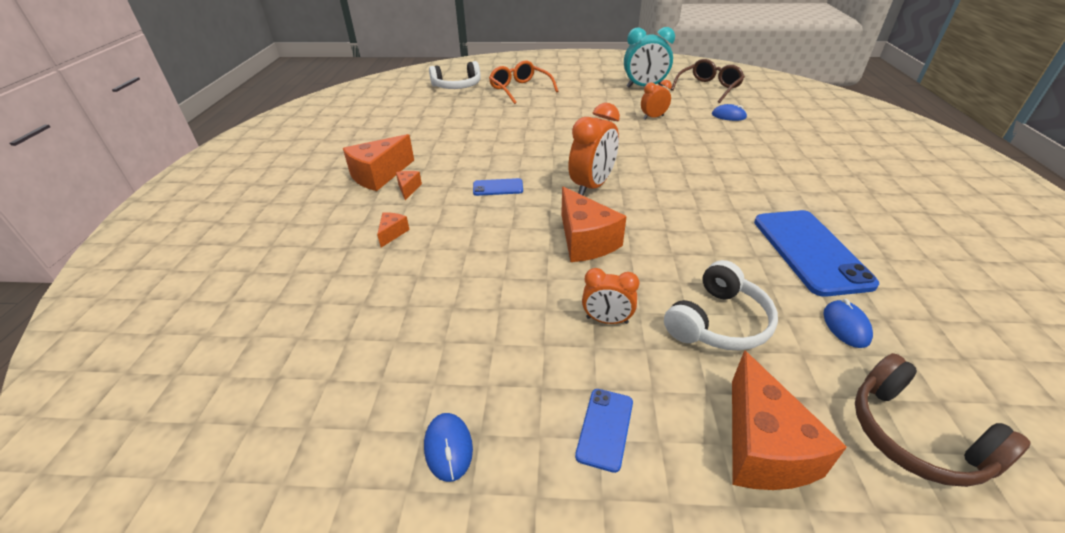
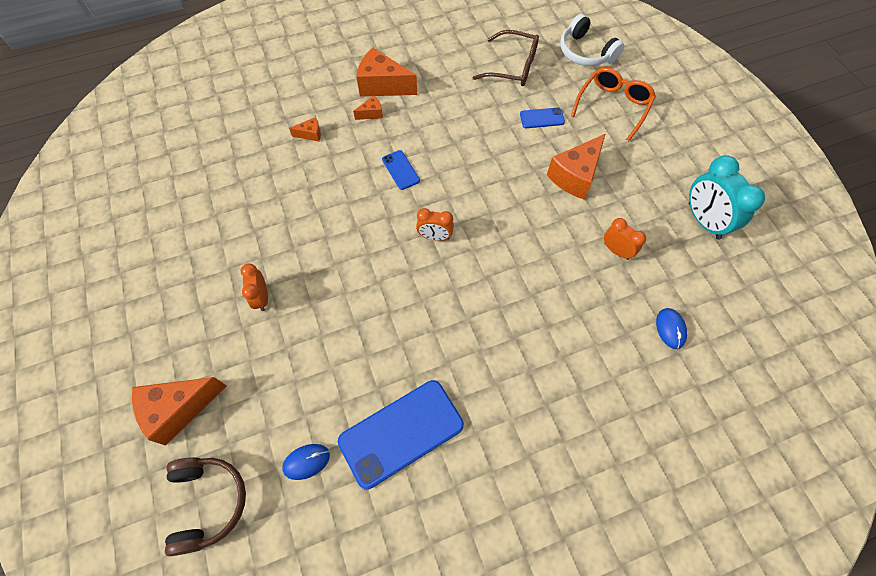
camera: 65 degrees right, 25 degrees up
(448, 448) = (142, 251): blue mouse -> none
(585, 241) = (349, 257): orange cheese -> orange cheese (575, 176)
(592, 186) = (435, 237): orange clock -> orange clock, size x0.58
(605, 428) = (172, 322): blue phone -> blue phone (542, 118)
(708, 88) = (750, 293): brown glasses -> brown glasses (513, 67)
(718, 322) = (282, 369): white headphones -> none
(914, 436) = (208, 502): brown headphones -> brown headphones turned 135 degrees clockwise

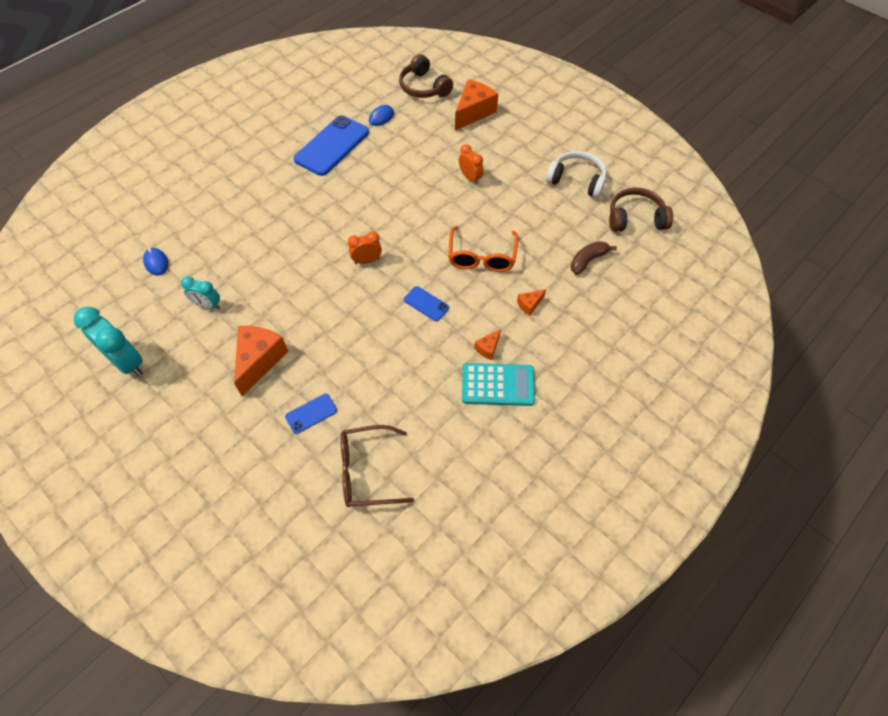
camera: 155 degrees right, 5 degrees down
(141, 175) = (635, 218): none -> brown headphones
(226, 152) = (588, 260): none -> brown banana
(382, 85) = (498, 385): orange cheese -> turquoise calculator
(585, 52) = (284, 535): white headphones -> white headphones (577, 180)
(613, 106) = (234, 463): orange glasses -> orange glasses (482, 257)
(616, 251) = (208, 305): orange clock -> turquoise clock

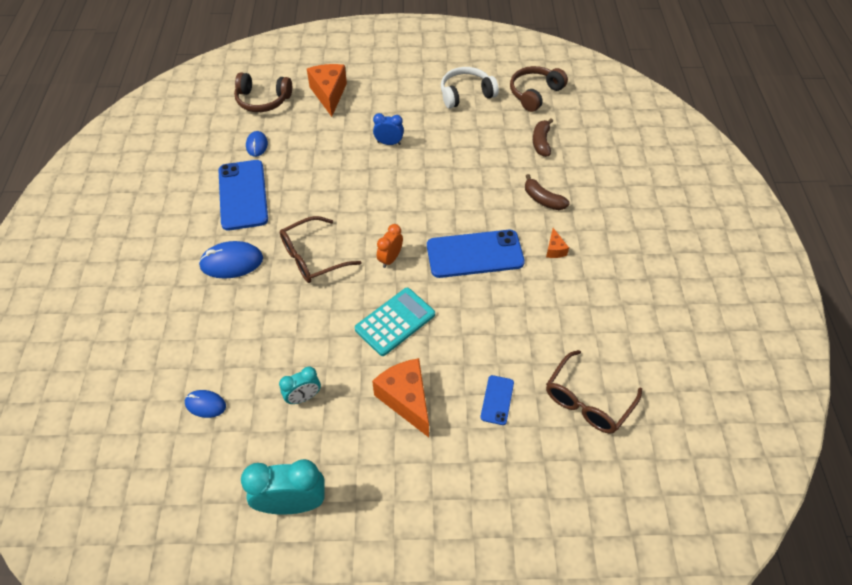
camera: 45 degrees left, 5 degrees down
(272, 186) = (231, 262): none -> blue mouse
(321, 220) = (312, 257): none -> brown glasses
(426, 304) = (475, 254): blue phone -> blue phone, size x2.09
(470, 178) = (389, 143): orange clock -> blue clock
(482, 257) = (470, 192): orange glasses -> none
(498, 385) = (592, 268): turquoise calculator -> turquoise calculator (395, 322)
(529, 305) = (543, 199): orange cheese -> brown banana

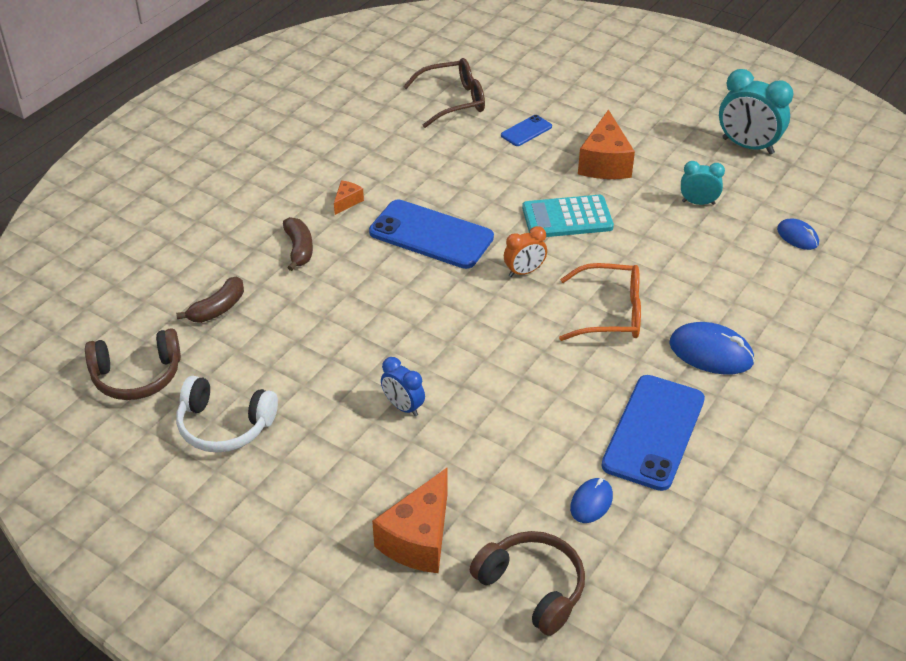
camera: 145 degrees left, 10 degrees down
(312, 257) = (611, 313): brown glasses -> orange glasses

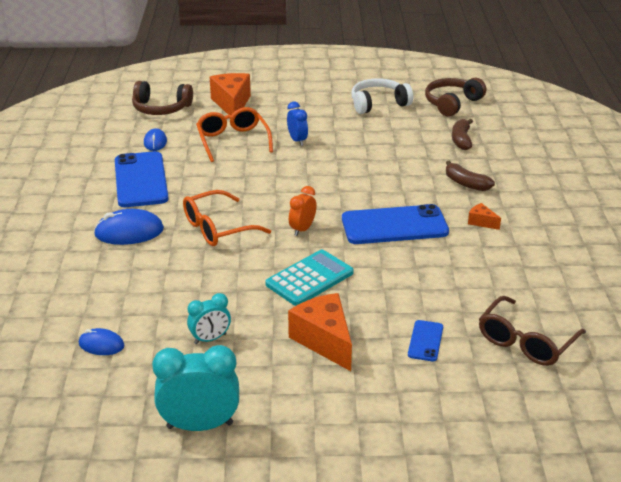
camera: 145 degrees right, 10 degrees down
(347, 202) = (481, 222): orange cheese -> orange cheese turned 135 degrees clockwise
(403, 407) = (297, 140): blue clock -> blue clock turned 60 degrees clockwise
(484, 450) = (233, 141): none -> orange glasses

